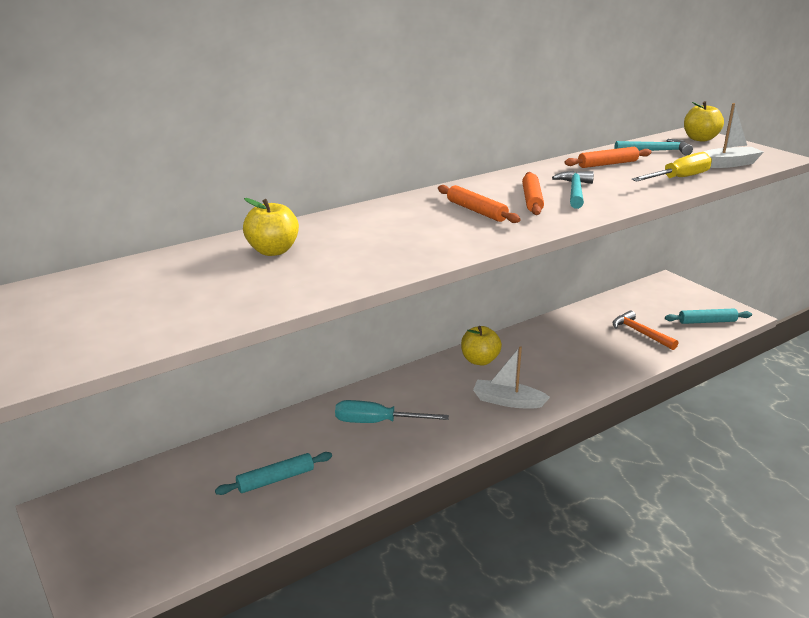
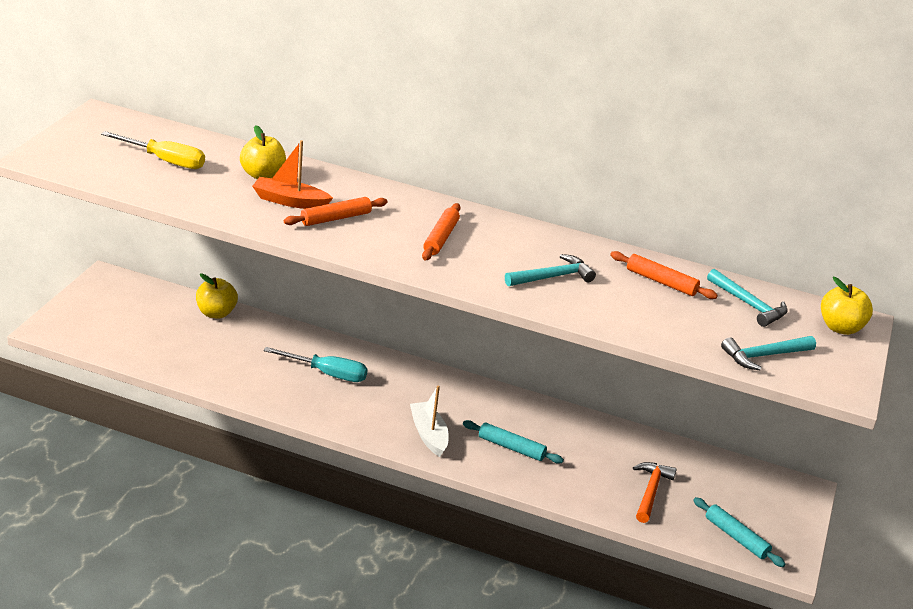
camera: 50 degrees right, 5 degrees up
(276, 479) = (213, 351): turquoise rolling pin -> turquoise rolling pin (511, 448)
(340, 252) = (290, 201): none -> orange boat
(377, 422) = (327, 373): turquoise screwdriver -> turquoise screwdriver turned 135 degrees clockwise
(479, 360) = (479, 400): yellow apple -> yellow apple (216, 313)
(532, 200) = (501, 259): orange rolling pin -> orange rolling pin (336, 218)
(678, 178) = (670, 330): yellow screwdriver -> yellow screwdriver (165, 161)
(728, 164) = (764, 356): white boat -> turquoise hammer

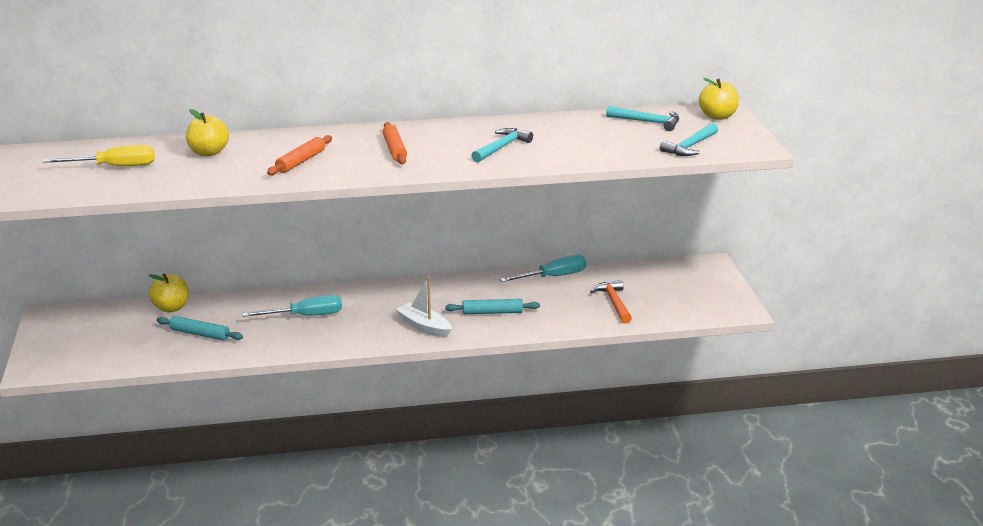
camera: 25 degrees left, 5 degrees down
(290, 201) = (251, 162): orange boat -> none
(612, 432) = (553, 277): none -> turquoise screwdriver
(661, 282) = (577, 127): orange rolling pin -> none
(736, 537) = (695, 308): turquoise rolling pin -> turquoise rolling pin (200, 334)

